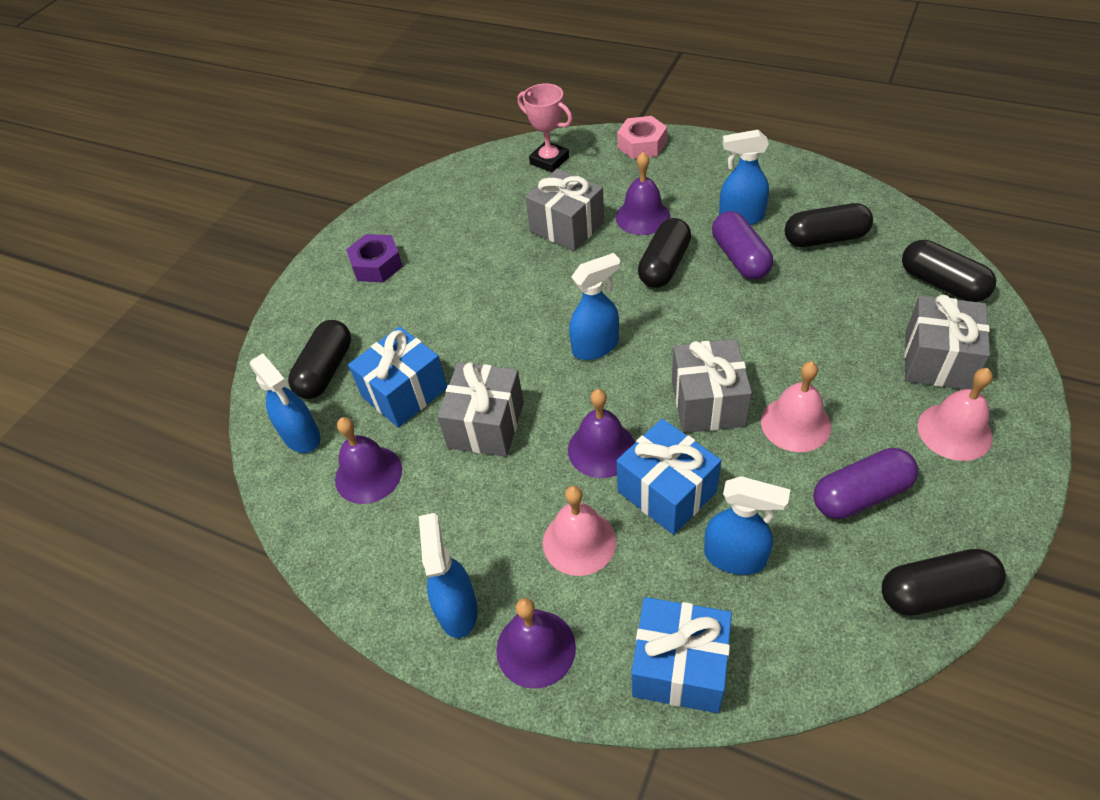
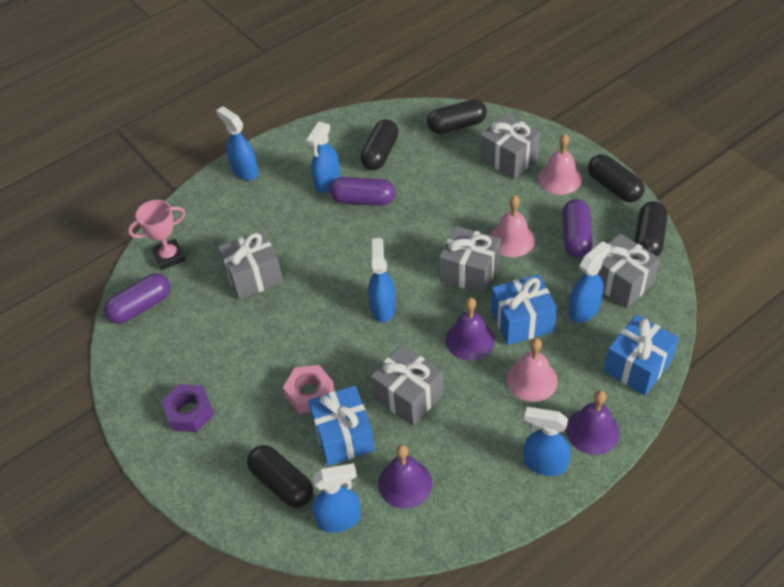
camera: 65 degrees left, 0 degrees up
(478, 174) = (141, 307): none -> purple capsule
(642, 144) = (204, 197): pink nut -> pink nut (310, 394)
(642, 216) = (281, 230): purple bell -> none
(664, 265) = (338, 240): black capsule -> black capsule (614, 187)
(701, 153) = (245, 171): none -> blue spray bottle
(819, 585) = (620, 282): none -> grey gift

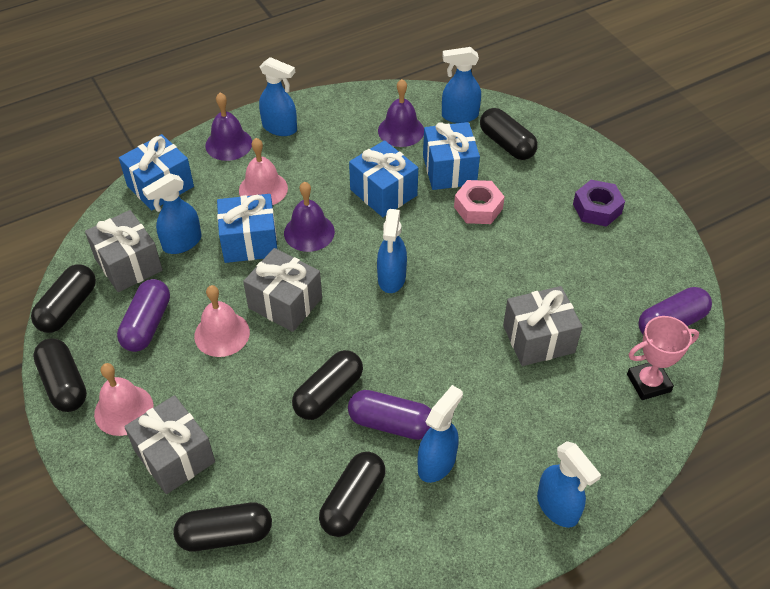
camera: 175 degrees left, 0 degrees up
(408, 396) = (383, 192): grey gift -> blue gift
(413, 211) = (328, 394): none -> black capsule

